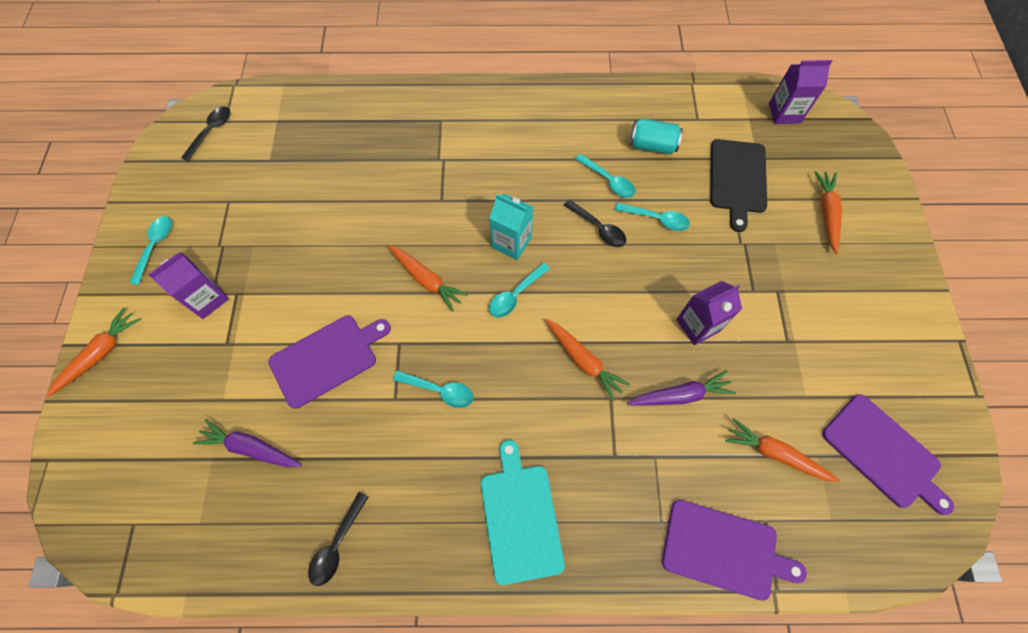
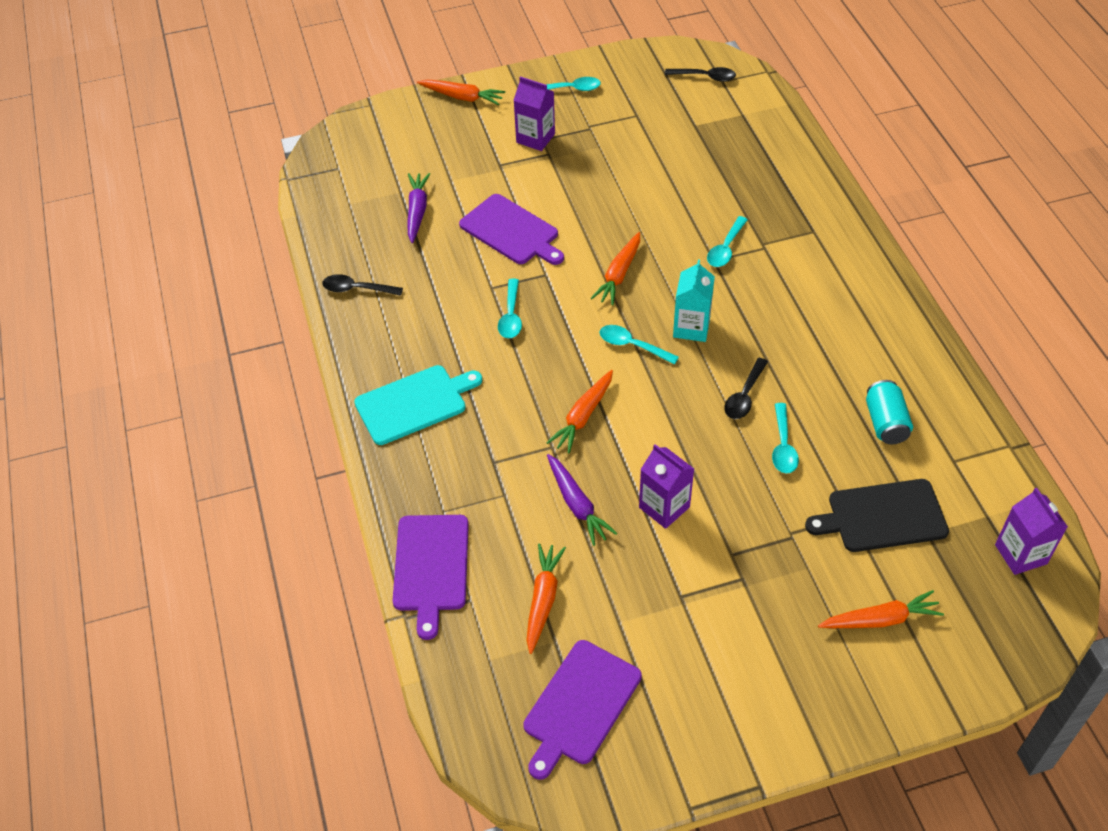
camera: 75 degrees right, 15 degrees down
(608, 181) = (812, 392): turquoise spoon -> turquoise spoon (725, 248)

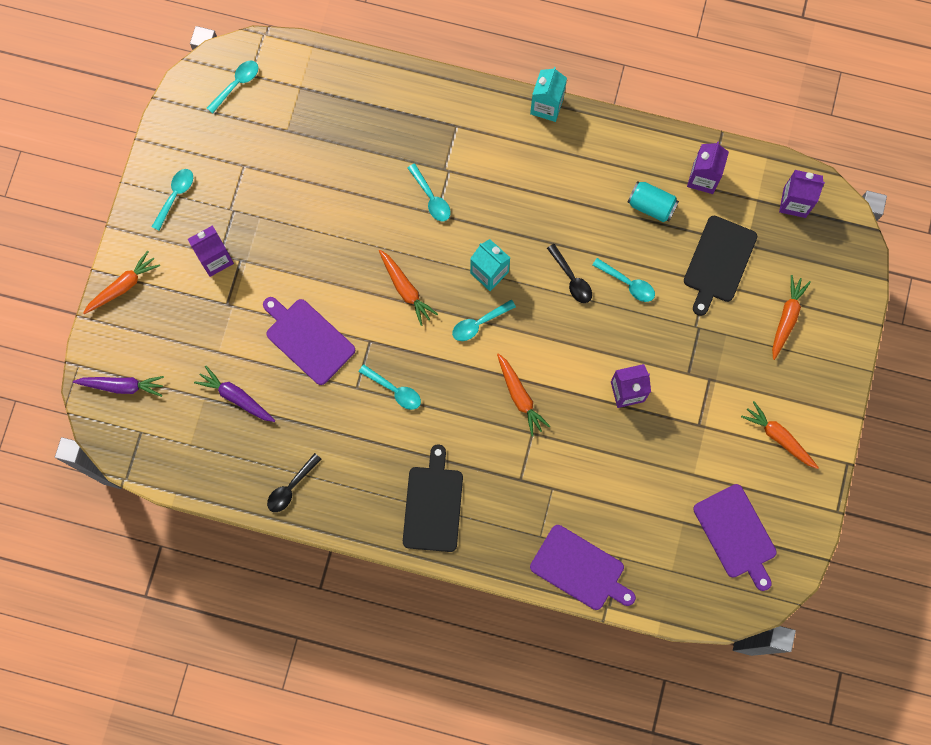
camera: 60 degrees left, 25 degrees up
(414, 403) = (433, 505): turquoise cutting board -> black cutting board
(511, 231) = (308, 339): purple cutting board -> purple cutting board turned 120 degrees counterclockwise
(543, 600) = (649, 512): orange carrot -> orange carrot (778, 437)
(577, 504) = (590, 446): purple carrot -> purple carrot (122, 386)
(705, 77) = (236, 84): black spoon -> turquoise spoon
(902, 286) = (546, 106): none -> turquoise carton
(961, 453) = (703, 178): none -> purple carton

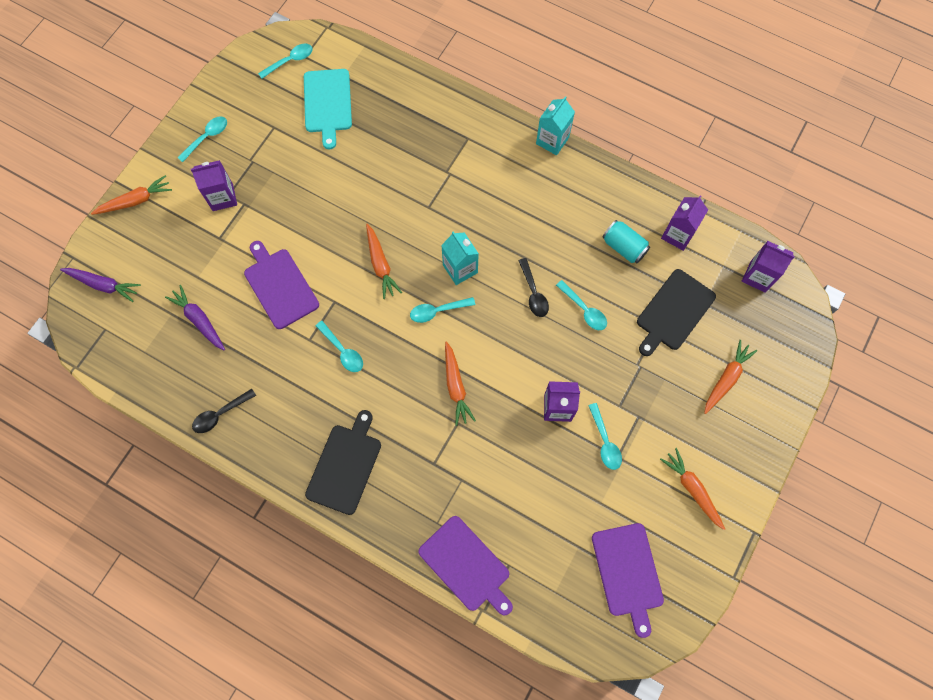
camera: 15 degrees right, 5 degrees down
(293, 124) = (327, 104): none -> turquoise cutting board
(431, 198) = (427, 192): turquoise spoon -> turquoise spoon (605, 441)

